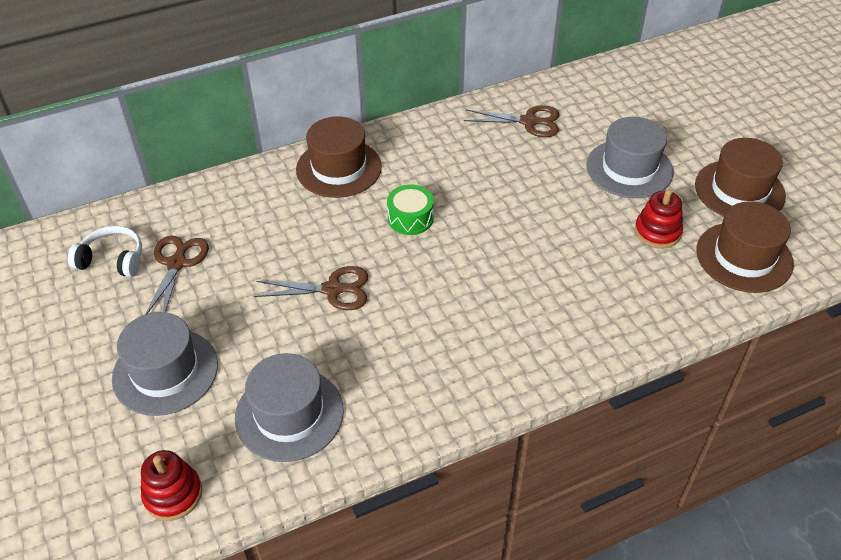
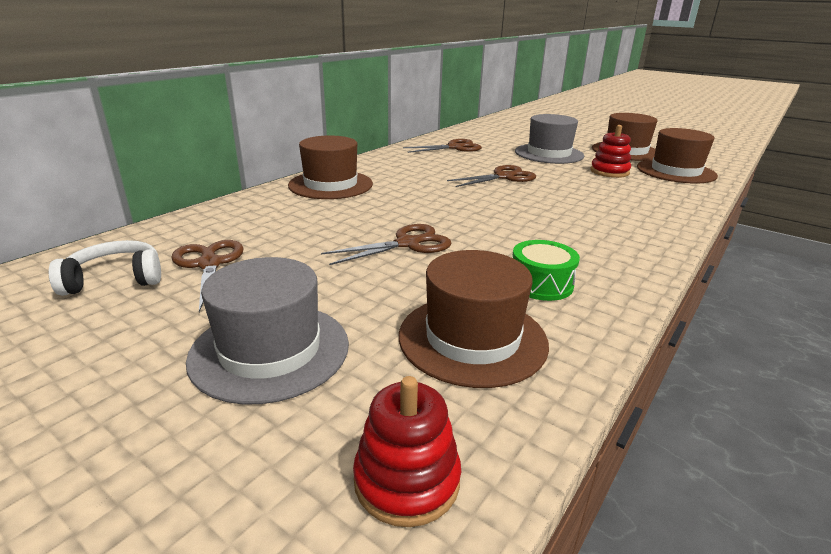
camera: 30 degrees left, 20 degrees down
(289, 414) = (472, 338): grey hat -> brown hat
(410, 218) = (426, 196): green drum -> green drum (541, 284)
(522, 205) = (504, 177): none -> brown scissors

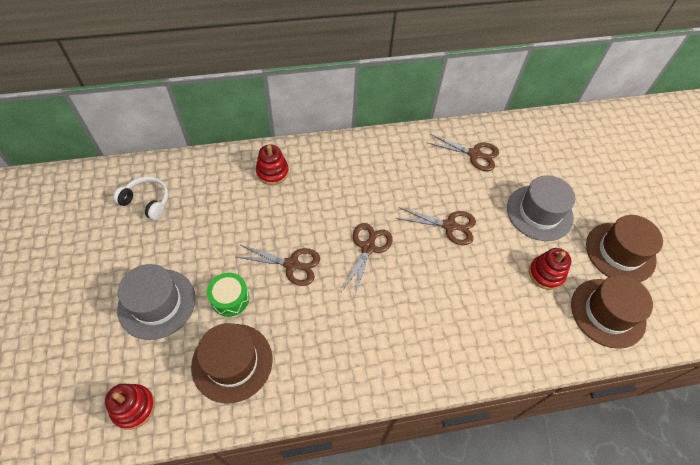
camera: 40 degrees right, 30 degrees up
(209, 264) = (189, 215): brown scissors -> brown scissors (368, 247)
(280, 205) = (272, 172): none -> red stacking toy
(330, 185) = (324, 162): brown hat -> none
(541, 284) = (311, 352): green drum -> green drum (230, 298)

